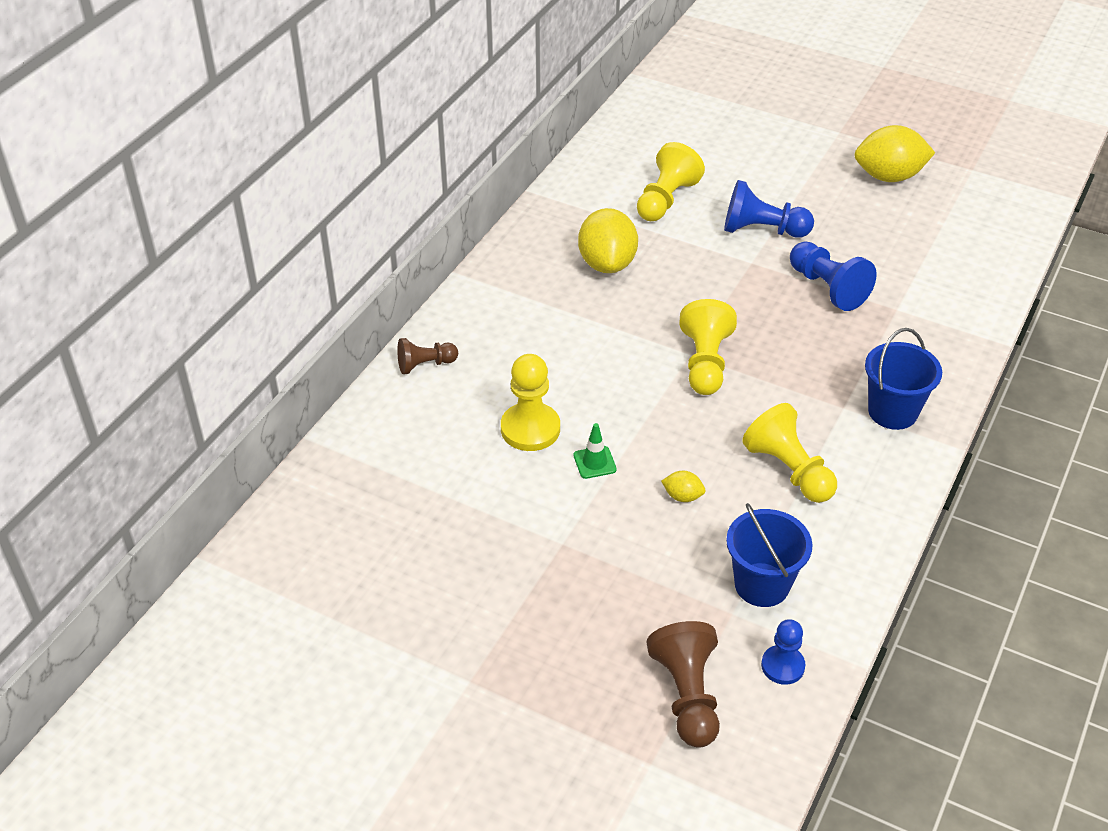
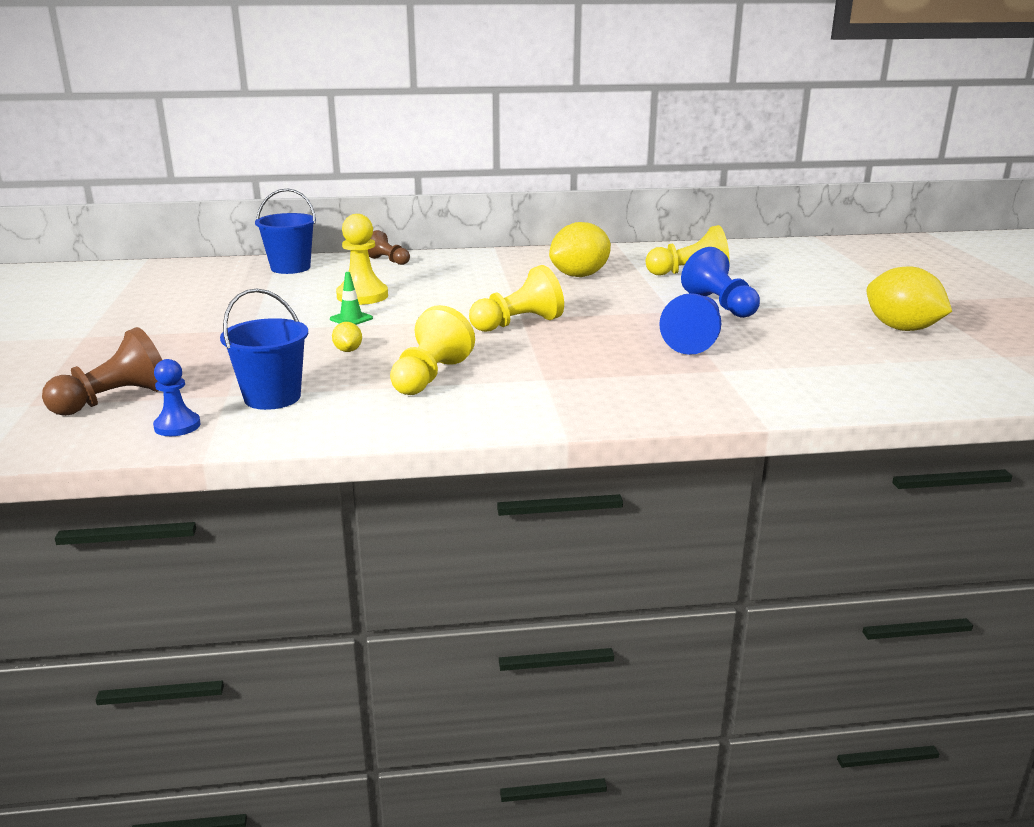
camera: 55 degrees right, 20 degrees down
(892, 412) = (571, 398): blue bucket -> blue bucket (290, 268)

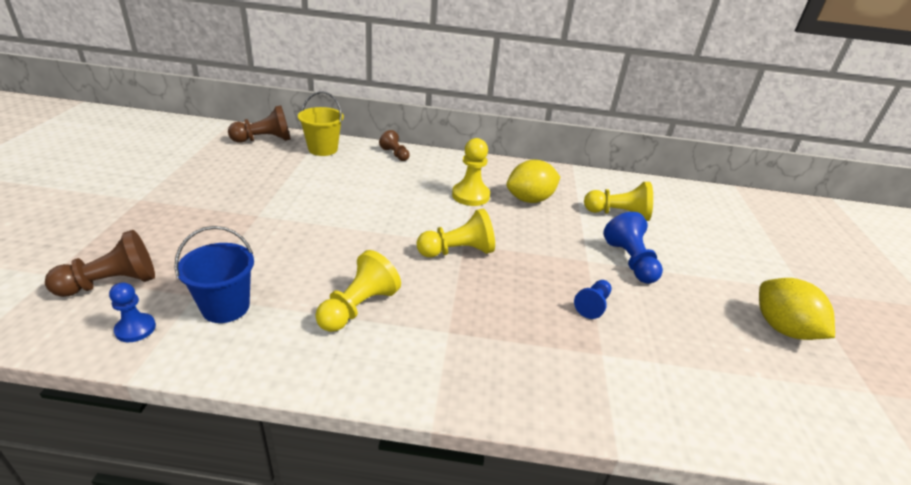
camera: 10 degrees right, 10 degrees up
(205, 269) = (264, 140): none -> brown pawn
(290, 268) = (323, 149): blue bucket -> yellow bucket
(348, 350) = (313, 257): yellow lemon -> none
(351, 319) = (335, 218): green traffic cone -> none
(362, 296) = (357, 192): yellow pawn -> yellow pawn (470, 195)
(694, 340) = (592, 305): blue pawn -> blue pawn, size x0.62

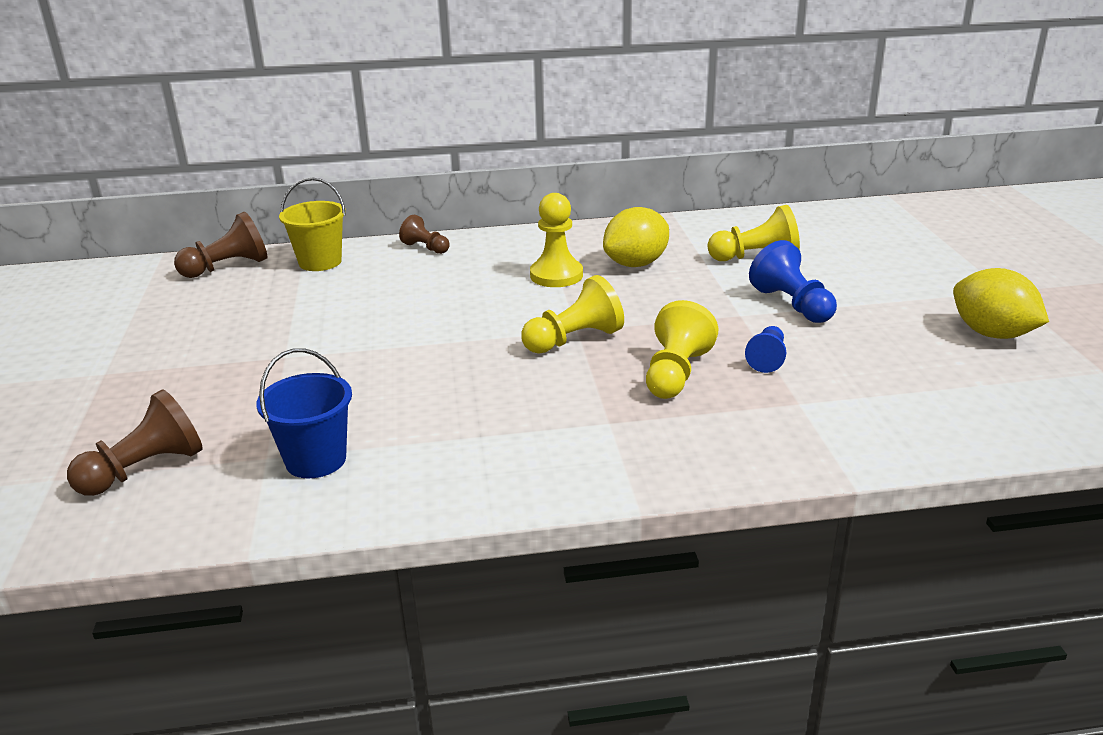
camera: 10 degrees left, 5 degrees down
(135, 329) = (216, 506): blue pawn -> none
(358, 307) = (484, 423): yellow pawn -> yellow pawn (675, 374)

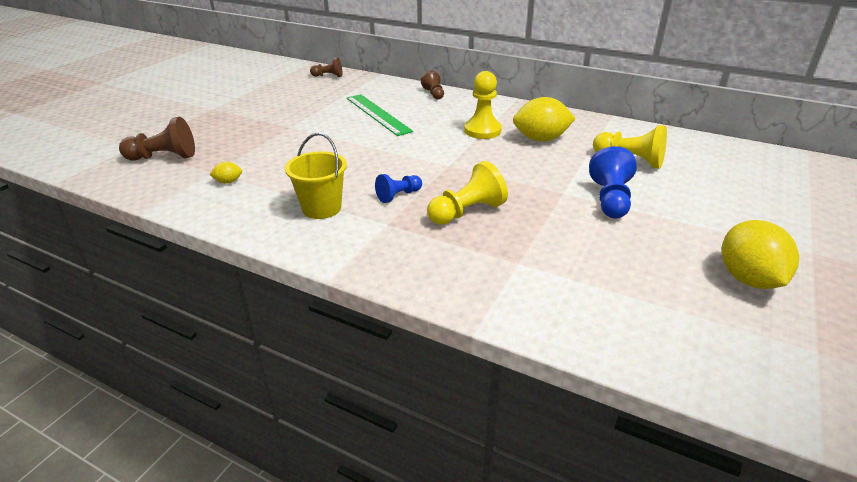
camera: 35 degrees right, 5 degrees up
(227, 267) = (328, 76): brown pawn -> brown pawn, size x0.62
(316, 460) = (228, 182): blue bucket -> yellow lemon
(320, 262) = (372, 86): yellow bucket -> yellow bucket (321, 208)
(389, 297) = (377, 114): none -> green ruler
(574, 340) = (438, 170): yellow pawn -> none
(767, 359) = (539, 226): blue pawn -> blue pawn (398, 195)

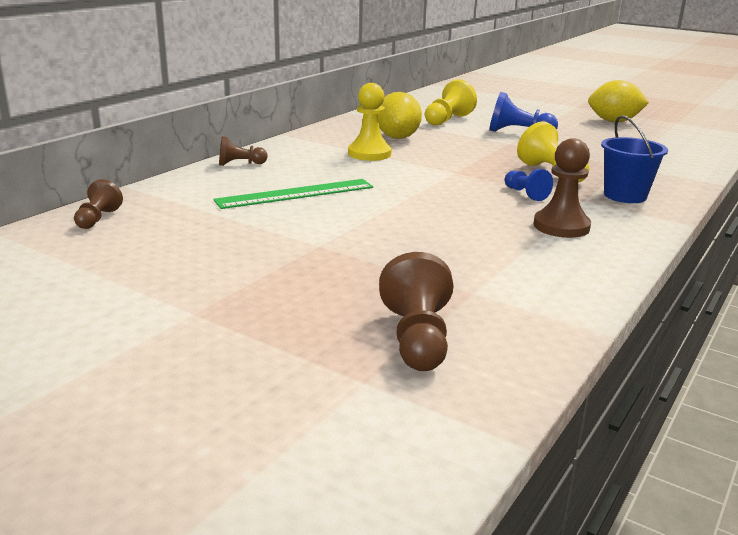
camera: 85 degrees left, 10 degrees down
(228, 182) = (504, 279): yellow lemon -> none
(321, 208) = (561, 226): yellow bucket -> brown pawn
(407, 249) = (625, 196): none -> blue bucket

